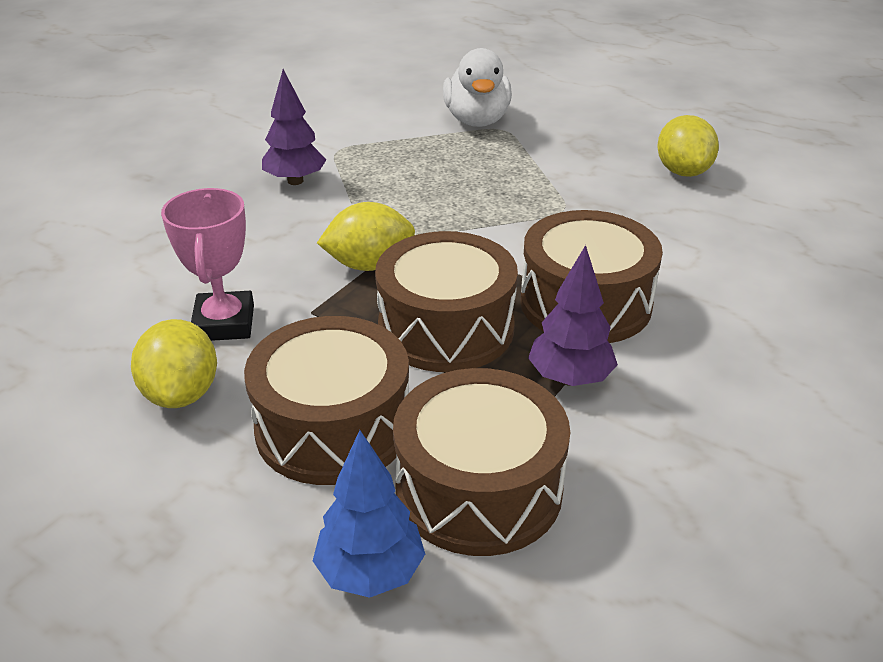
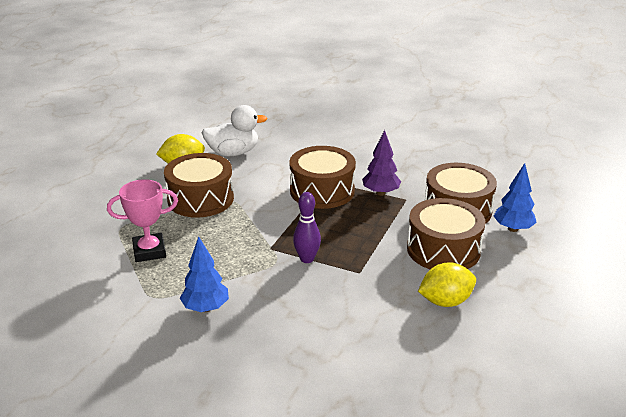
camera: 100 degrees left, 5 degrees down
(224, 323) = (382, 301): pink trophy -> pink trophy (149, 251)
(295, 181) = (206, 308): purple tree -> blue tree
(369, 265) = (307, 259): yellow lemon -> purple bowling pin
(446, 328) = (357, 227): brown drum -> brown drum (200, 199)
(477, 120) = (106, 238): white duck -> white duck (233, 153)

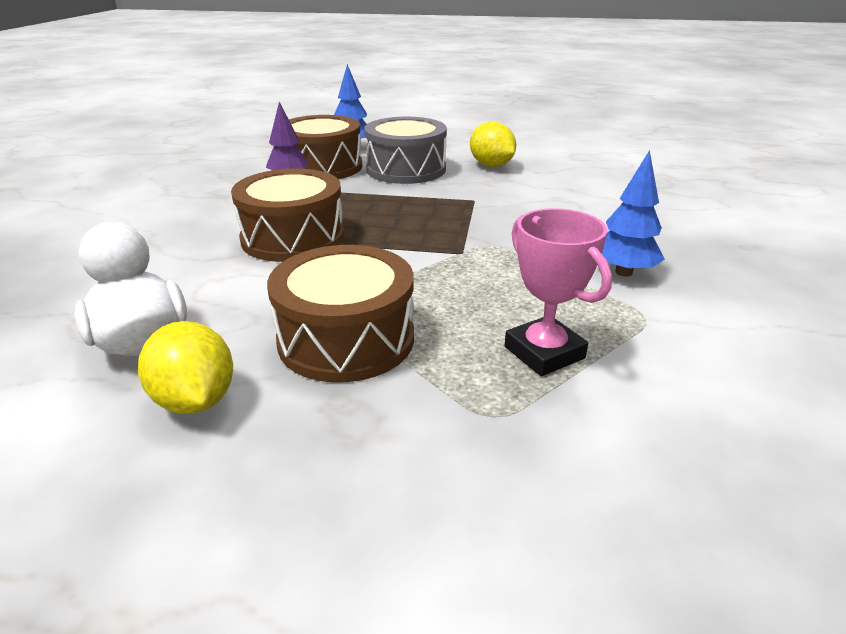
camera: 105 degrees left, 0 degrees up
(307, 259) = (470, 227): purple bowling pin -> none
(443, 249) = (406, 169): brown drum -> grey drum

